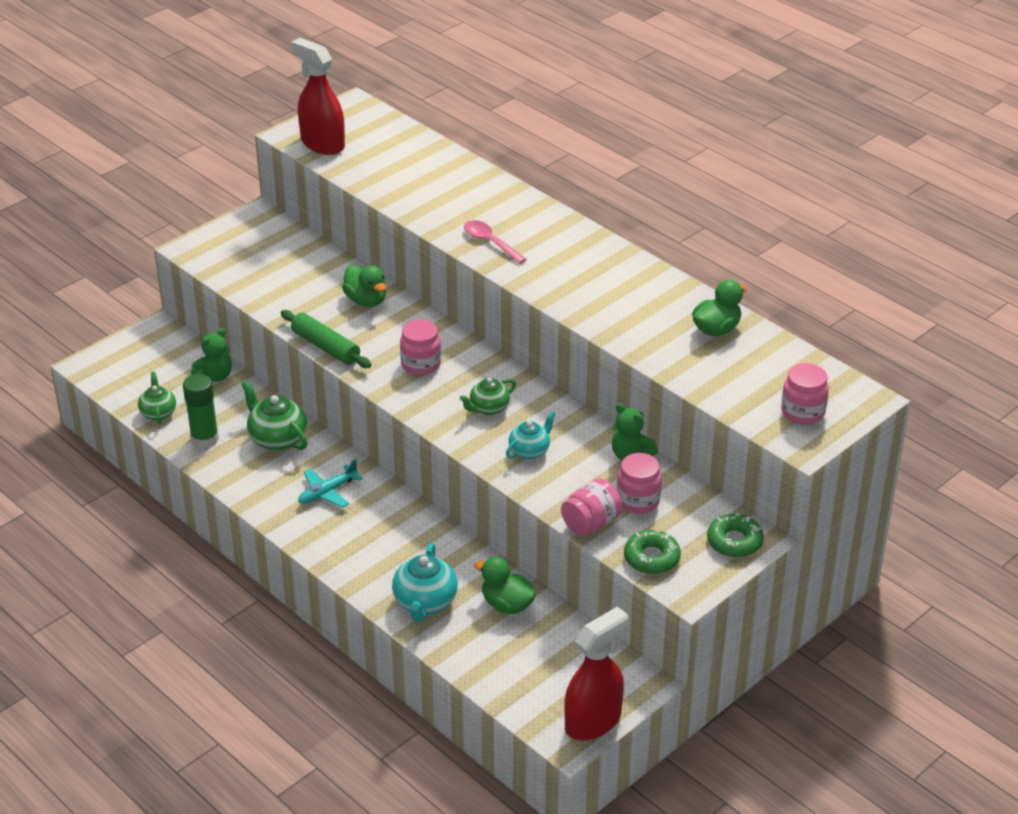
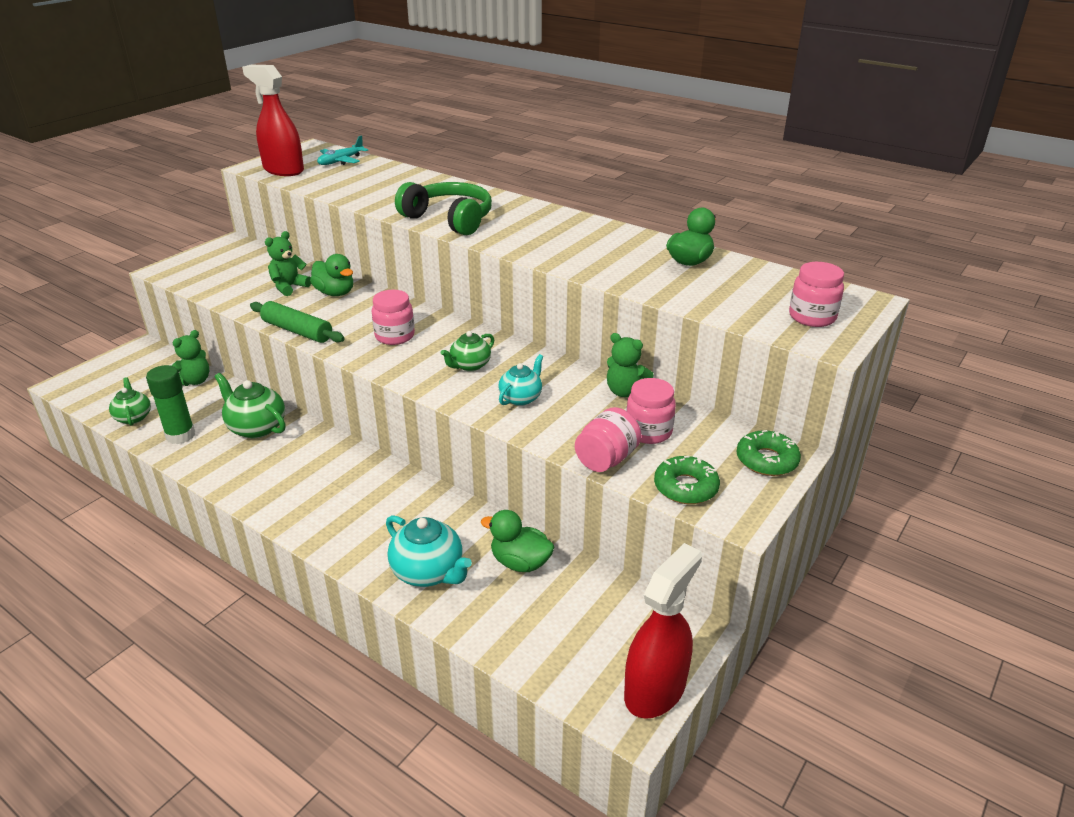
camera: 10 degrees left, 5 degrees down
(319, 287) = (289, 287): none -> green teddy bear
(327, 492) = (310, 471): turquoise plane -> turquoise plane (341, 161)
(425, 603) = (428, 572): turquoise teapot -> turquoise teapot turned 45 degrees counterclockwise
(490, 242) = (449, 219): pink spoon -> green headphones

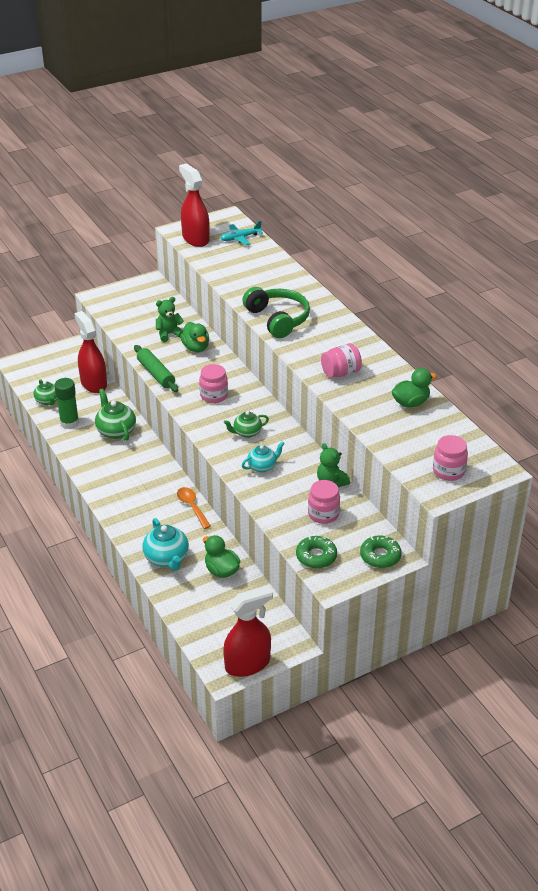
camera: 25 degrees right, 5 degrees up
(133, 417) = (47, 401): green teapot -> green teapot turned 150 degrees clockwise
(194, 381) = (93, 383): green teddy bear -> red spray bottle
(422, 491) = (192, 507): none -> orange spoon
(606, 459) = (284, 524): pink jar -> pink jar (340, 373)

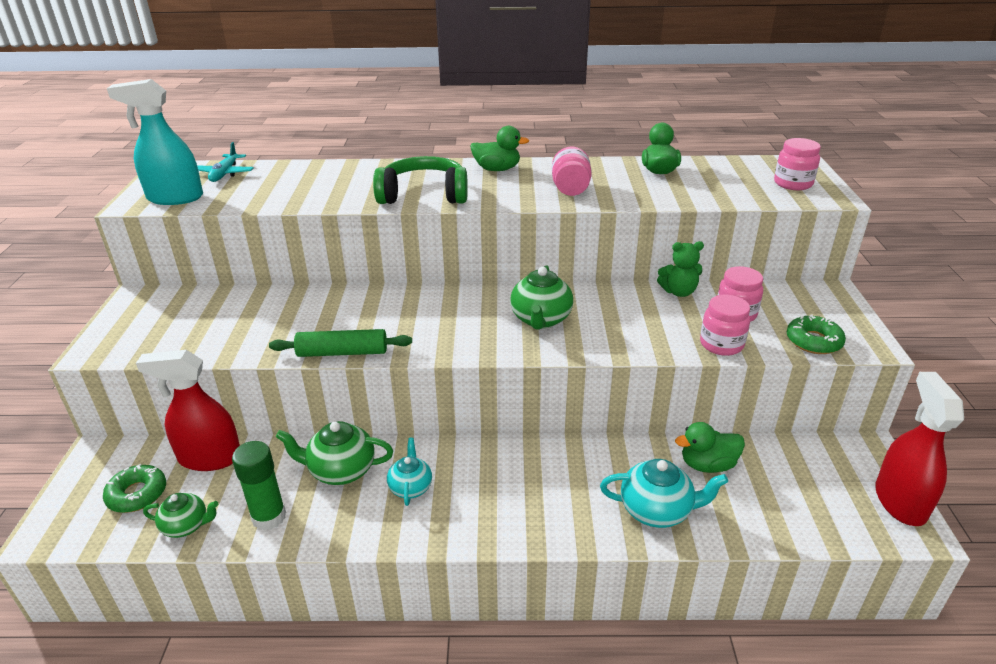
camera: 60 degrees left, 5 degrees down
(169, 334) = (270, 316): green teddy bear -> none
(192, 507) = (564, 449): orange spoon -> none
(195, 239) = (175, 198): red spray bottle -> turquoise spray bottle
(196, 348) = (327, 305): green duck -> green duck (497, 169)
(214, 395) = (442, 321): pink jar -> pink jar (721, 344)
(246, 433) = (541, 319): green teapot -> green teapot, size x1.54
(262, 466) = (617, 328): turquoise teapot -> turquoise teapot (410, 487)
(380, 556) = (827, 301): green donut -> green donut (137, 494)

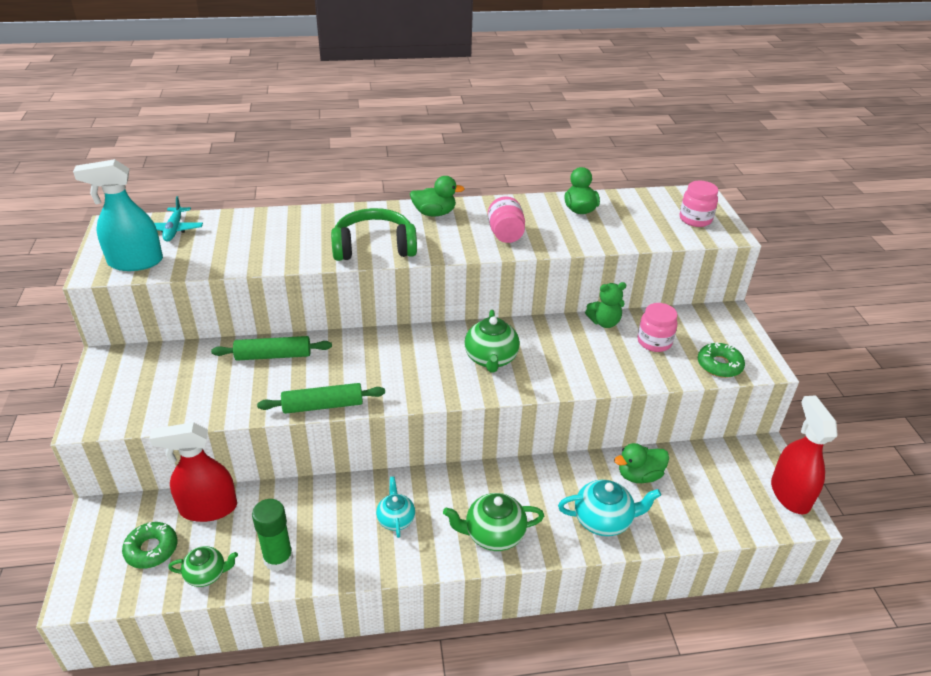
camera: 10 degrees left, 5 degrees up
(304, 303) = (273, 355): none -> green rolling pin
(341, 470) = (331, 509): green teapot -> green teapot (493, 534)
(721, 344) = (646, 373): pink jar -> none

